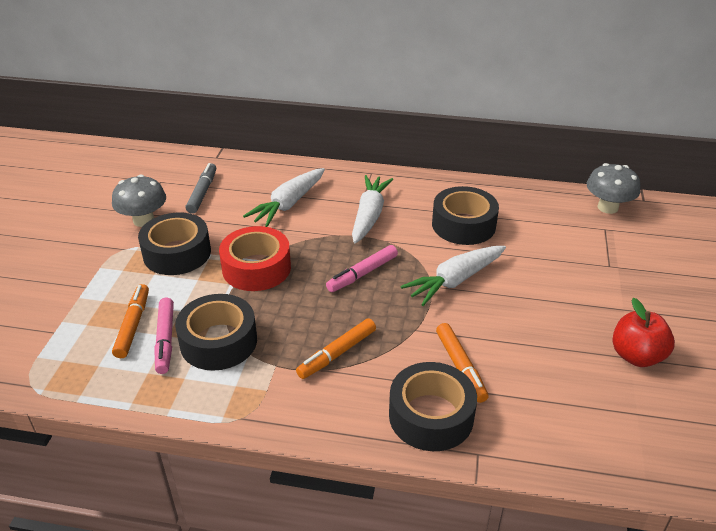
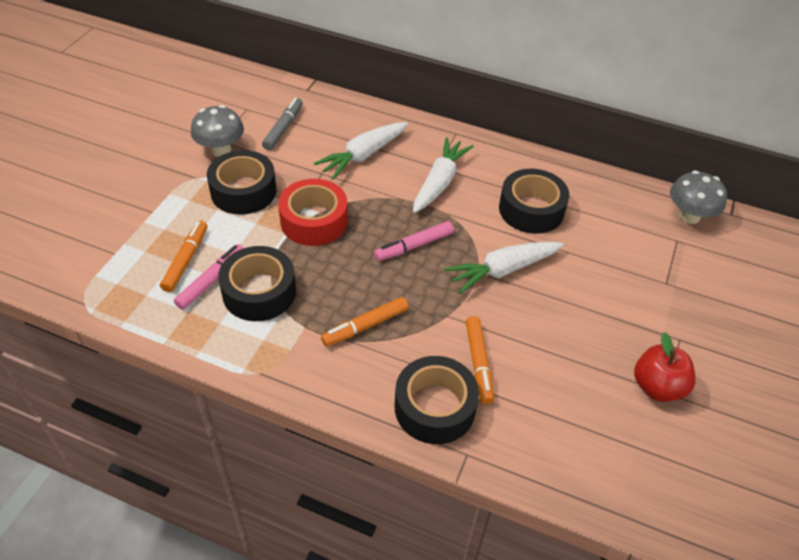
camera: 10 degrees right, 10 degrees up
(165, 340) = (211, 281): pink marker -> pink marker turned 150 degrees counterclockwise

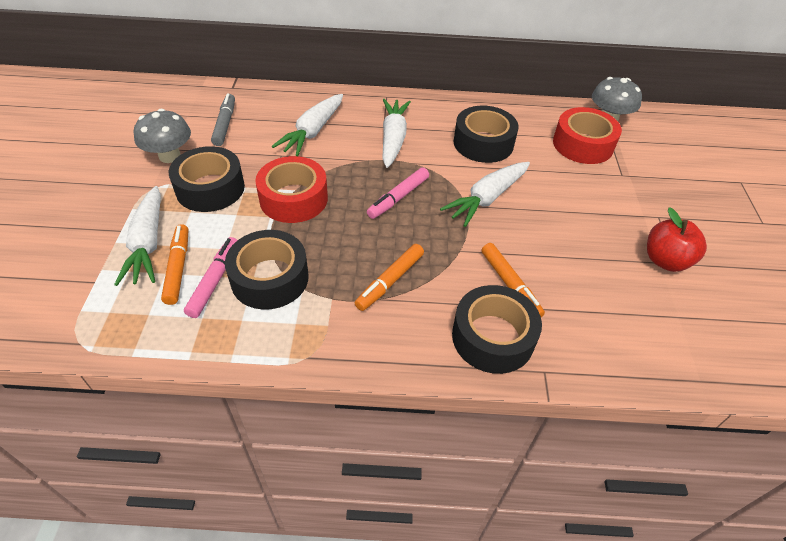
camera: 20 degrees left, 0 degrees up
(170, 230) = (148, 244): none -> white carrot
(641, 238) = (582, 144): none -> red tape

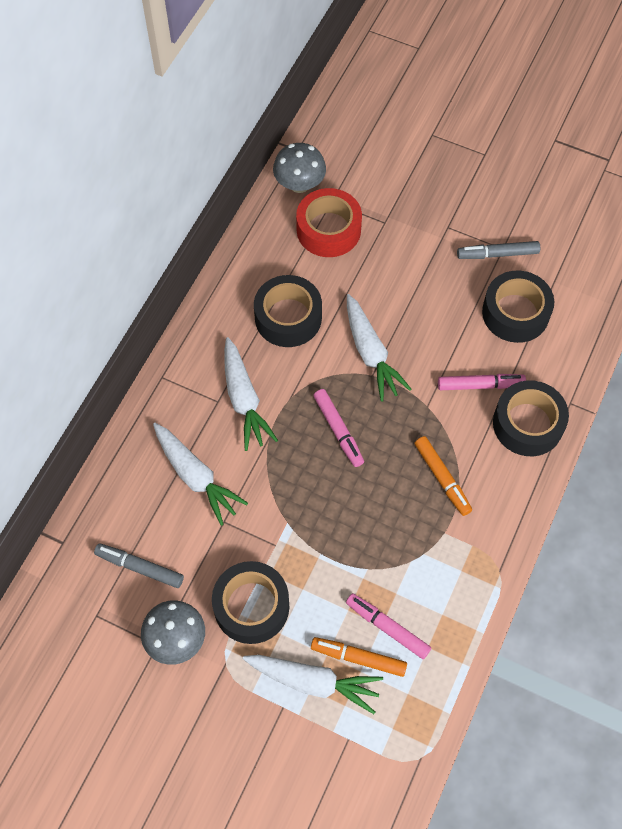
camera: 65 degrees left, 15 degrees up
(269, 278) = (402, 578): black tape -> black tape (515, 313)
(293, 199) = (301, 528): red tape -> none
(393, 139) = (244, 400): white carrot -> white carrot turned 135 degrees counterclockwise
(510, 285) = (480, 385): orange marker -> pink marker
(665, 260) = (497, 254): red apple -> grey marker

